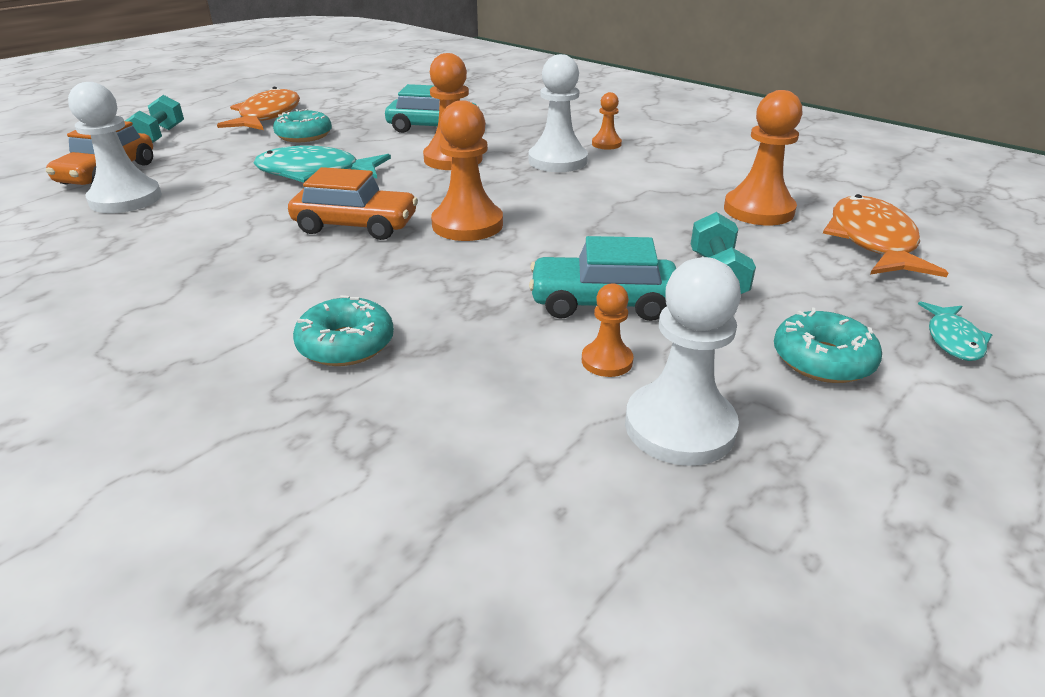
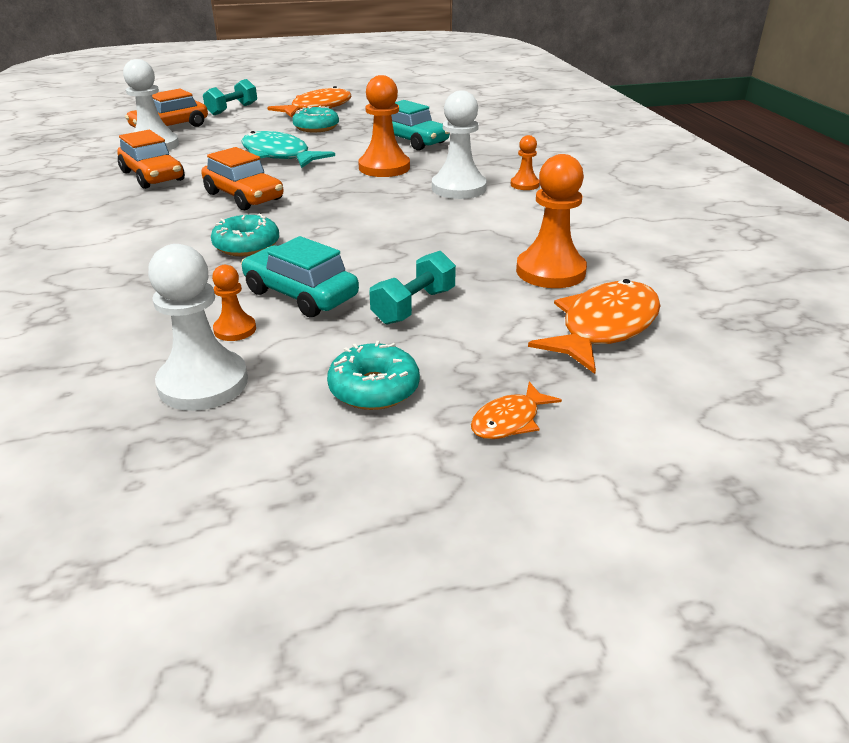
camera: 35 degrees right, 0 degrees up
(193, 234) = (153, 176): none -> orange car
(346, 344) = (120, 264): turquoise donut -> turquoise donut (247, 245)
(467, 224) = (310, 216): orange pawn -> none
(953, 339) = (509, 420): turquoise fish -> orange fish

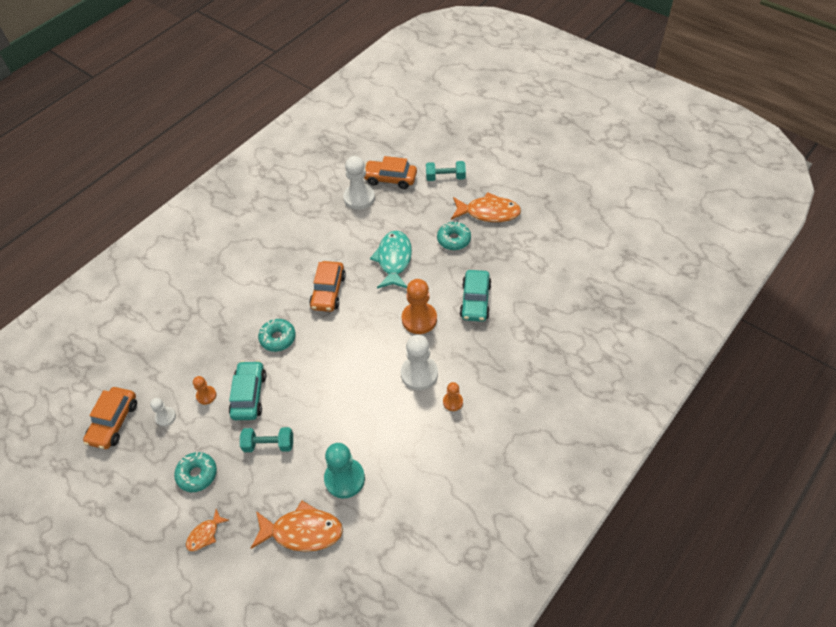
camera: 55 degrees right, 20 degrees up
(153, 176) = (321, 235): orange car -> orange car (114, 422)
(203, 383) = (165, 417): white pawn -> white pawn, size x0.53
(509, 420) = (205, 534): orange fish -> orange fish turned 60 degrees counterclockwise
(550, 271) = (344, 479): orange pawn -> turquoise pawn

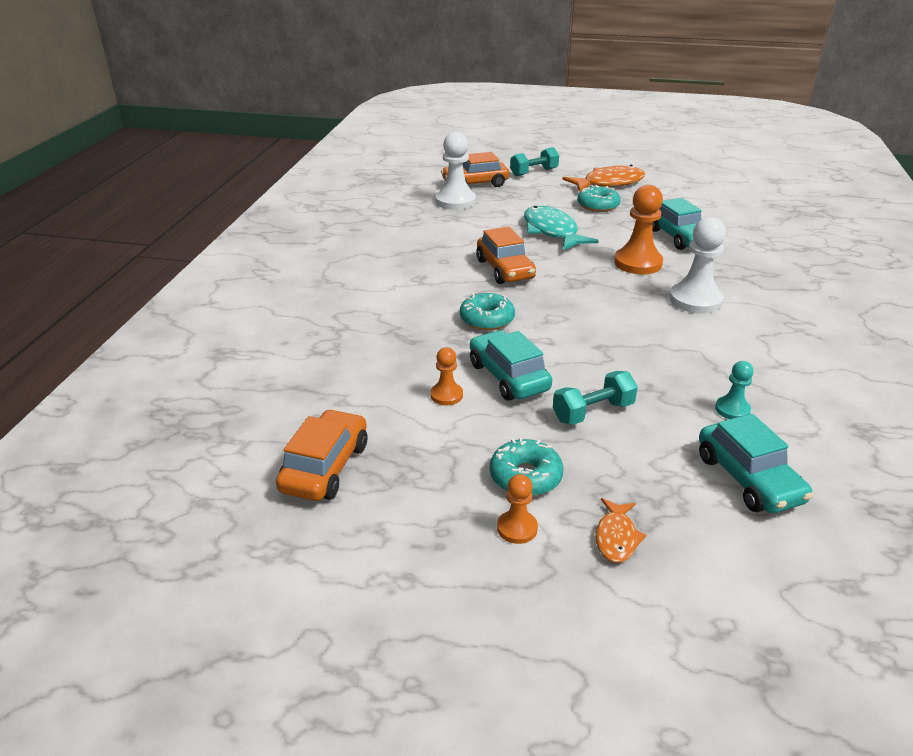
camera: 30 degrees left, 20 degrees down
(114, 422) = (325, 467): orange car -> orange car turned 150 degrees counterclockwise
(165, 417) = (406, 434): white pawn -> none
(302, 531) = (748, 479): orange fish -> turquoise car
(344, 479) = (732, 409): turquoise pawn -> turquoise pawn, size x0.53
(453, 402) = (762, 310): orange pawn -> orange pawn (517, 528)

